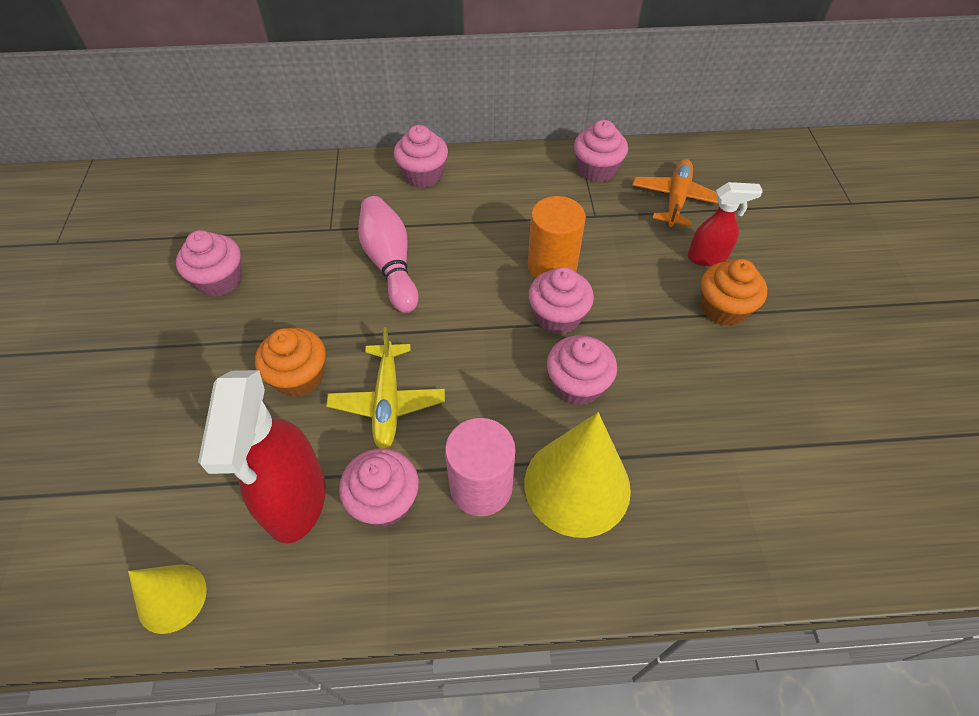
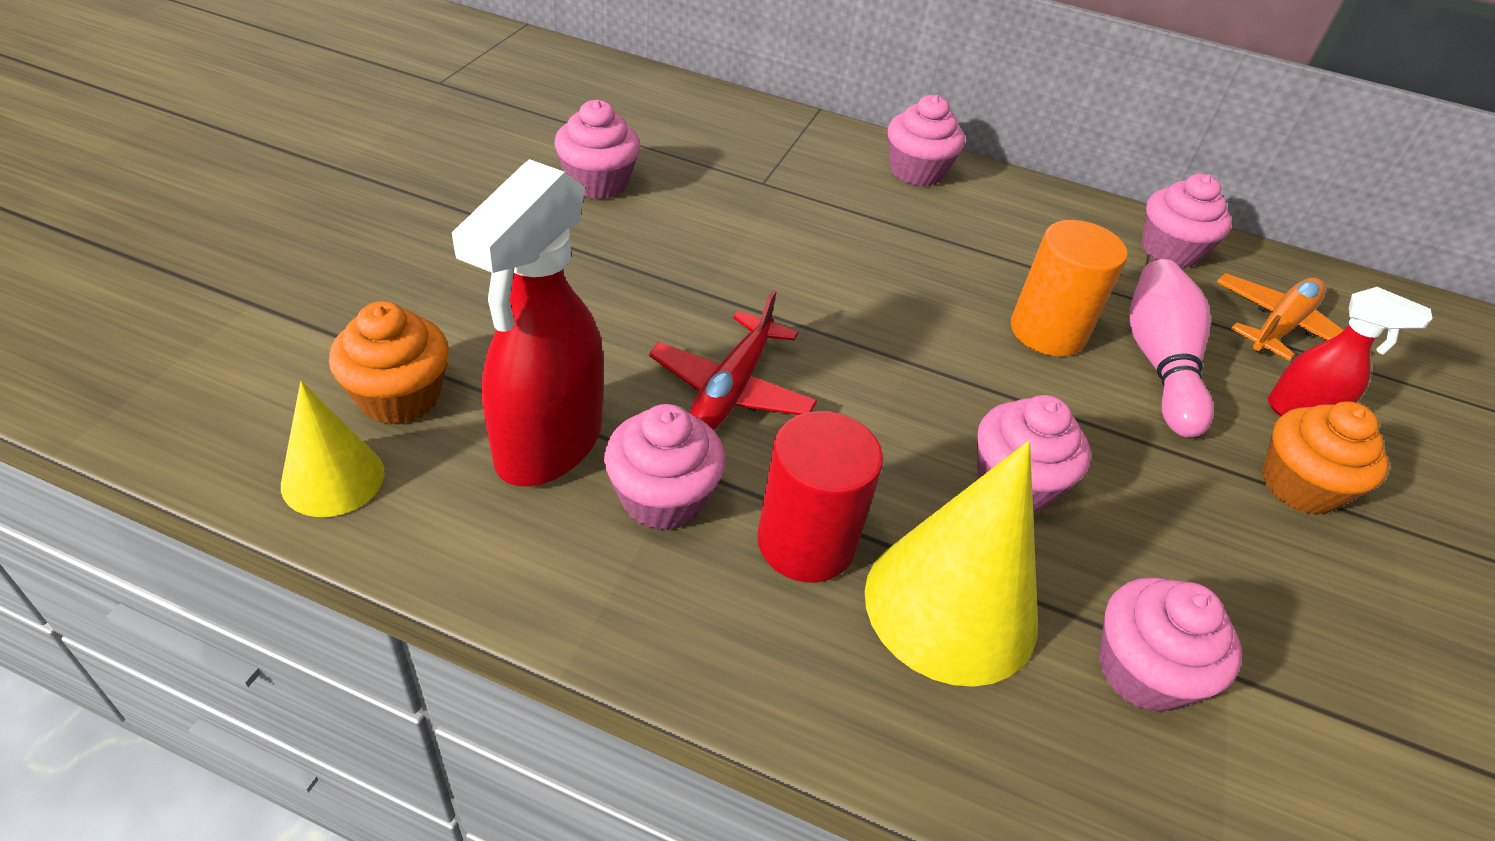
camera: 20 degrees right, 10 degrees down
(299, 377) = (633, 315): orange cupcake -> orange cupcake (399, 396)
(387, 402) = (731, 389): yellow plane -> red plane
(390, 264) = (820, 245): pink bowling pin -> pink bowling pin (1159, 363)
(481, 487) = (806, 542): pink cylinder -> red cylinder
(558, 316) = (1026, 392): pink cupcake -> pink cupcake (1143, 671)

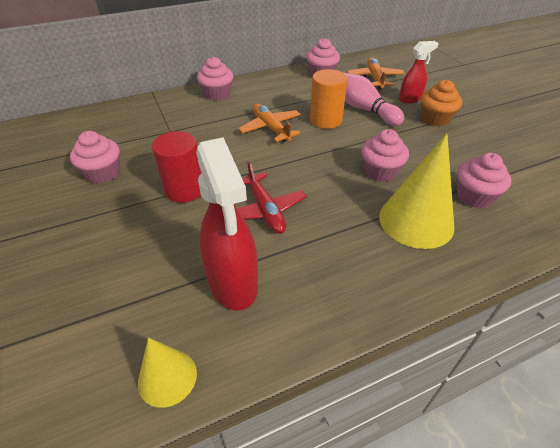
camera: 40 degrees left, 0 degrees up
(399, 396) = (145, 320): orange cupcake -> none
(662, 497) = (298, 265): pink cupcake -> none
(806, 542) = (357, 238): red cylinder -> red cylinder (184, 189)
(925, 279) = (270, 128): none -> orange plane

